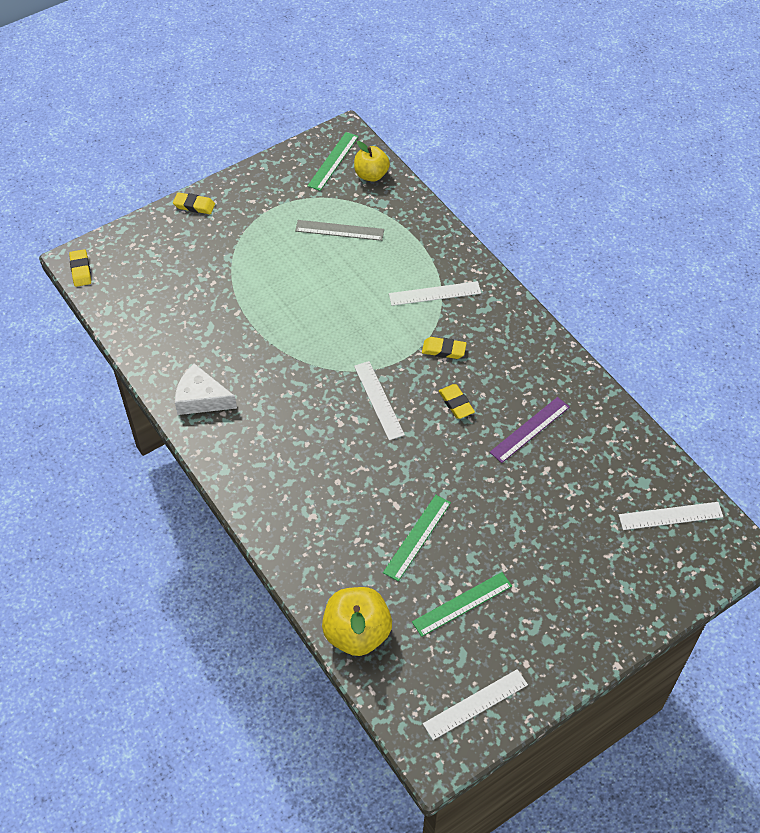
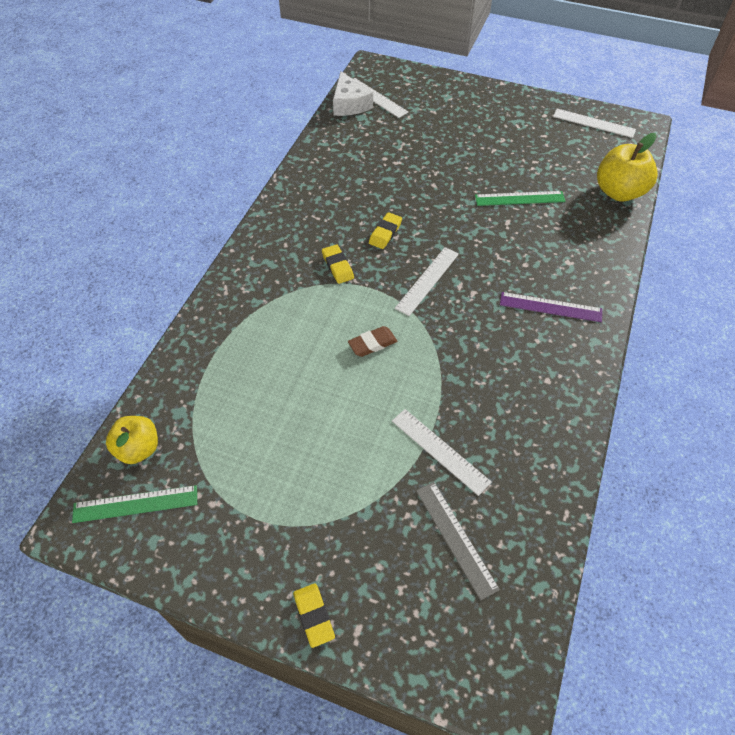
camera: 125 degrees left, 0 degrees up
(81, 270) = (518, 675): yellow eraser -> none
(201, 399) = (551, 407): white cheese -> white cheese (349, 104)
(339, 230) = (248, 427): grey ruler -> grey ruler (456, 538)
(348, 329) = (372, 344): none -> brown eraser
(435, 294) = (277, 304): white ruler -> white ruler (440, 450)
(462, 604) = (540, 156): green ruler -> none
(530, 429) = (370, 184): purple ruler -> purple ruler (550, 307)

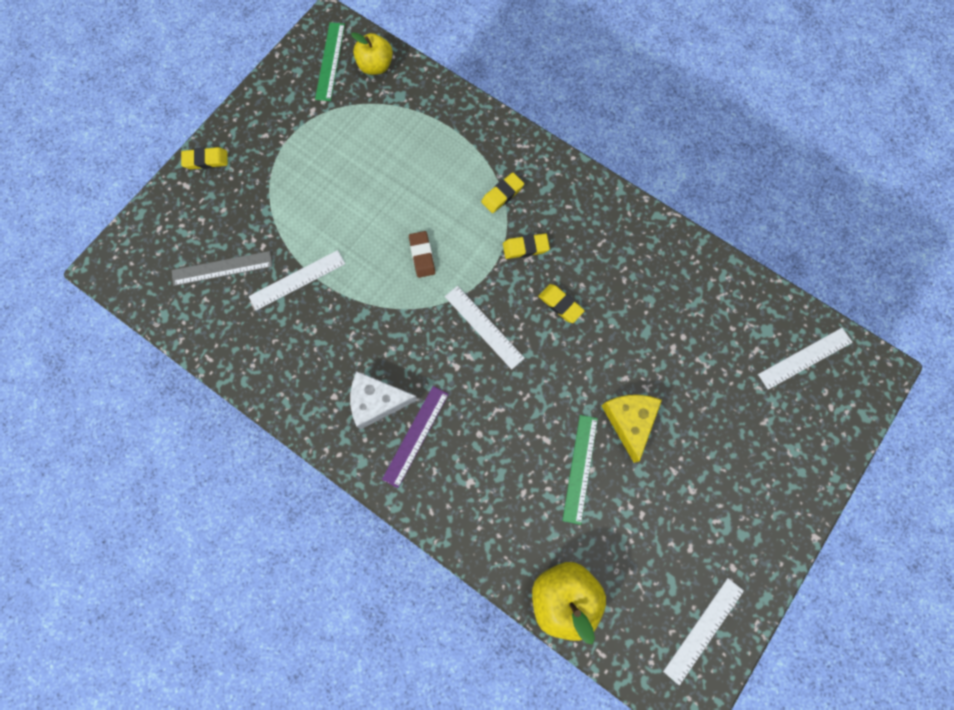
camera: 105 degrees right, 20 degrees up
(285, 294) = (502, 194): none -> yellow eraser
(349, 104) = (796, 322): white cheese -> white cheese (377, 401)
(467, 177) = (629, 421): none -> yellow cheese

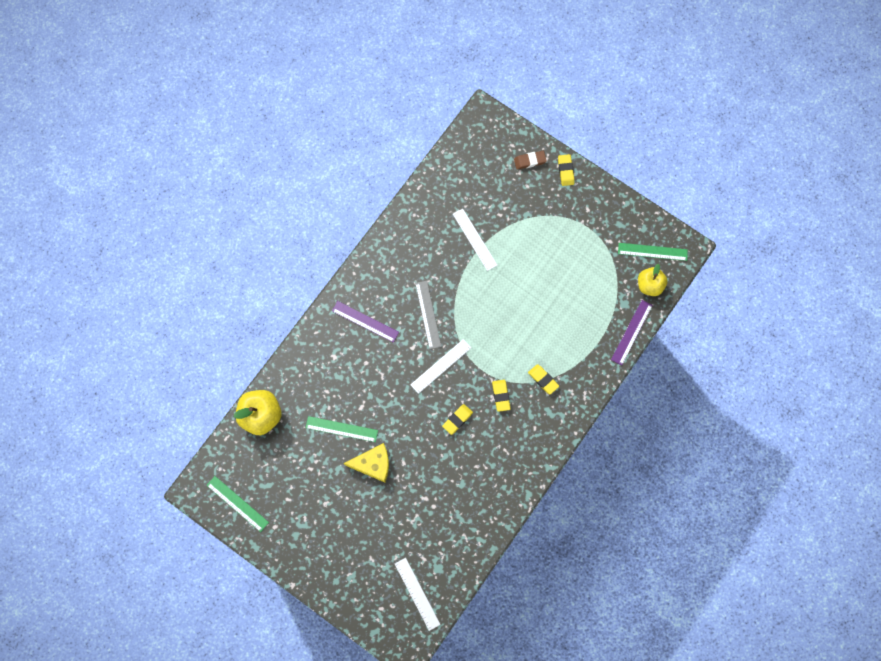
camera: 90 degrees right, 0 degrees up
(222, 268) = (482, 189): grey ruler -> grey ruler (428, 314)
(377, 401) = (388, 296): white cheese -> none
(422, 256) = (494, 323): brown eraser -> brown eraser (530, 161)
(438, 88) = (632, 332): none -> purple ruler
(703, 630) = (237, 504): white ruler -> green ruler

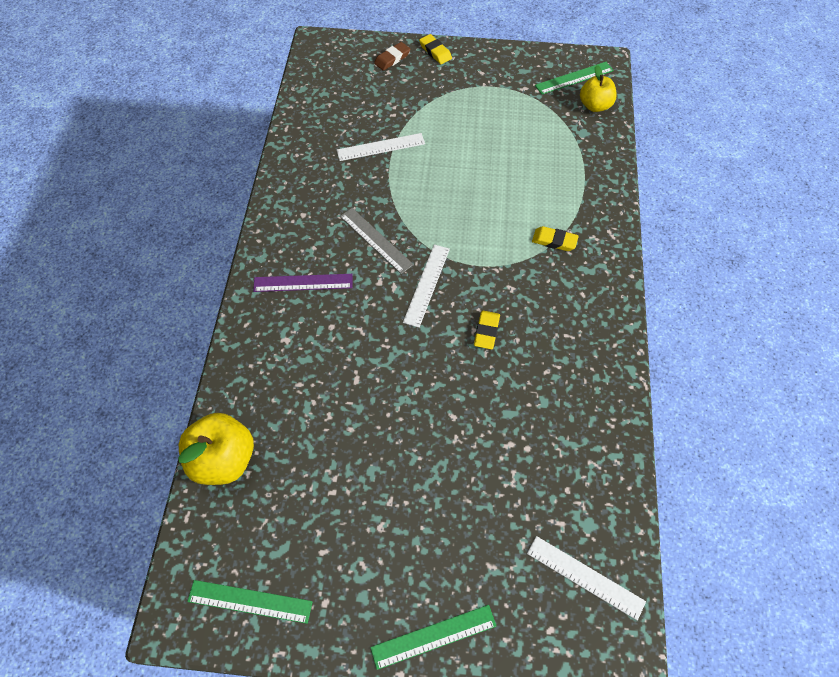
camera: 30 degrees left, 15 degrees down
(341, 429) = (346, 419): green ruler -> green ruler (433, 637)
(373, 464) = (414, 439): yellow cheese -> none
(474, 239) = (381, 147): white ruler -> white ruler turned 45 degrees counterclockwise
(501, 396) = (519, 280): yellow eraser -> none
(632, 332) = (611, 153): purple ruler -> none

